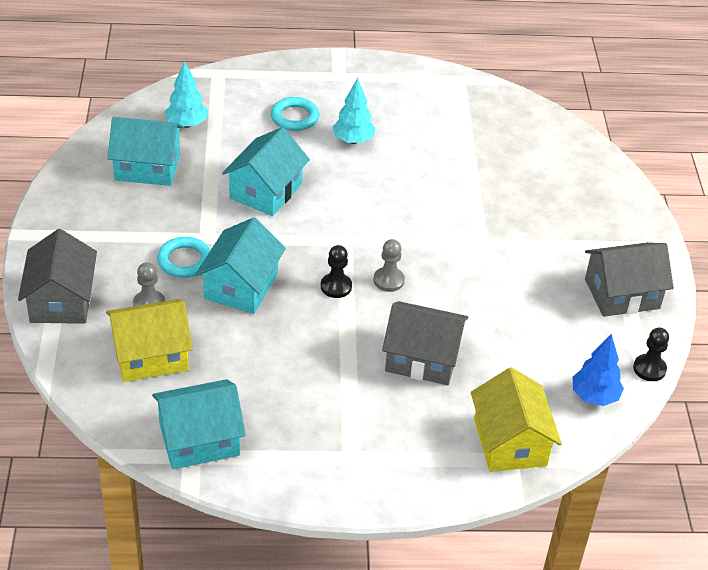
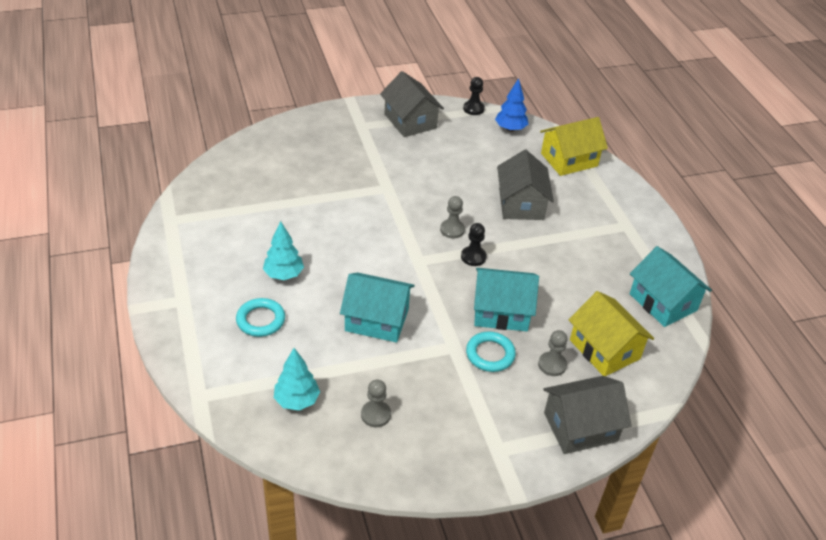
camera: 105 degrees left, 0 degrees up
(147, 167) = (376, 415): turquoise house -> grey pawn

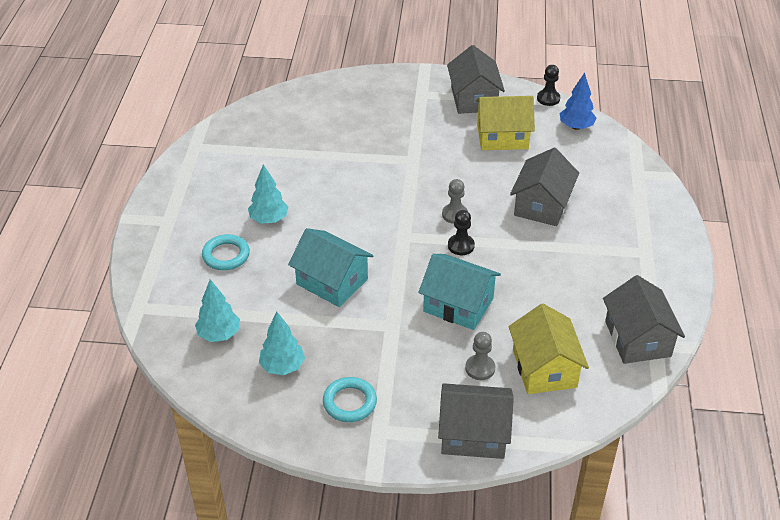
camera: 25 degrees right, 0 degrees up
(376, 415) = (282, 367): grey pawn -> turquoise tree
(490, 354) = (423, 342): turquoise ring -> turquoise ring (349, 402)
(569, 160) = (622, 171): yellow house -> yellow house (502, 137)
(663, 302) = (637, 339): turquoise house -> grey house

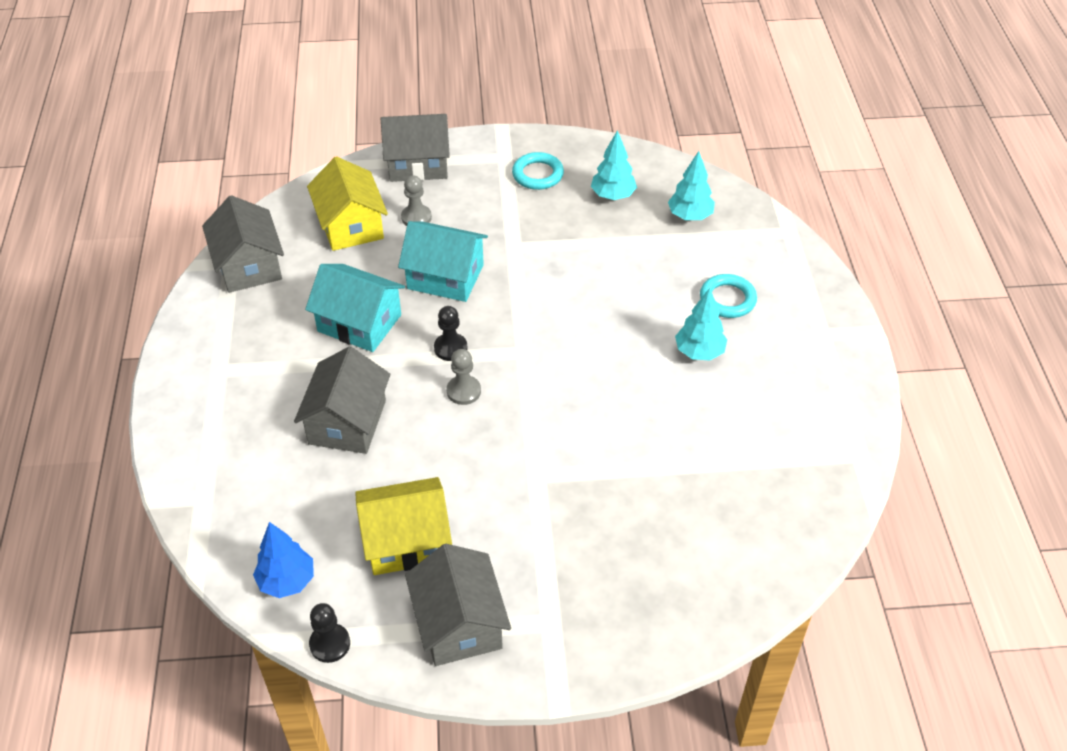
camera: 170 degrees right, 5 degrees up
(332, 282) = (593, 284): turquoise house -> turquoise house (359, 323)

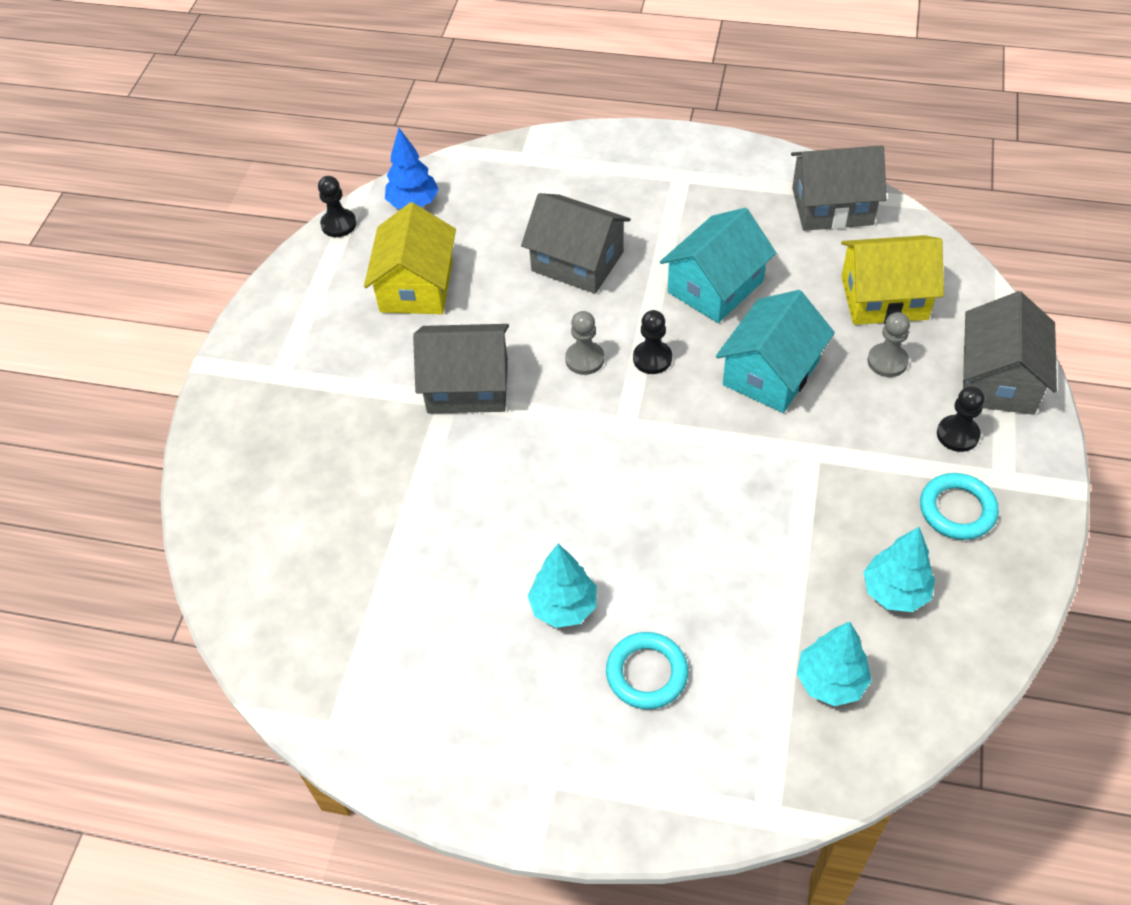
camera: 110 degrees right, 5 degrees up
(459, 623) = (313, 310): grey house -> grey house (467, 386)
(474, 179) = (957, 434): none -> black pawn

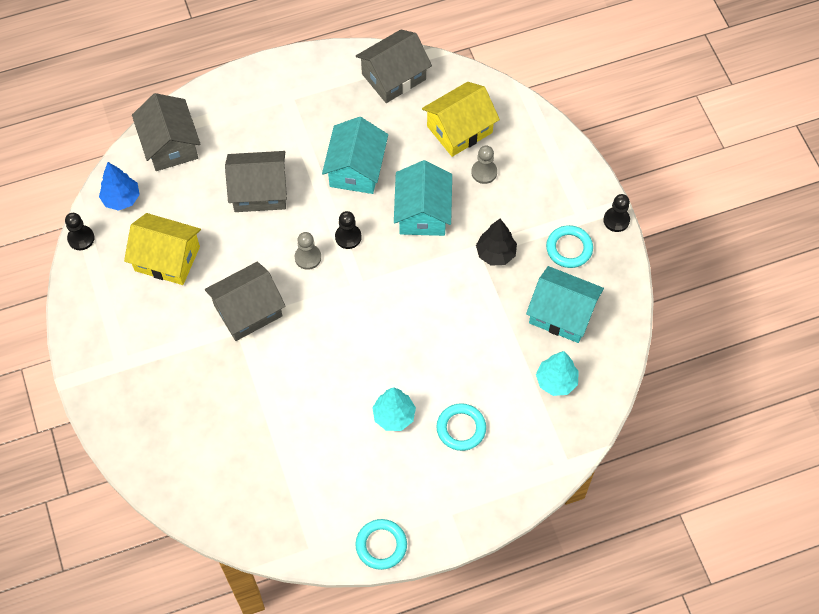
camera: 35 degrees left, 10 degrees up
(416, 286) = (167, 258): yellow house -> yellow house turned 45 degrees counterclockwise
(427, 774) = (381, 545): none -> turquoise ring
(842, 467) = (495, 254): none -> black tree
(895, 592) = (562, 314): turquoise tree -> turquoise house
(957, 434) = (546, 201): black pawn -> black pawn (616, 220)
(998, 379) = (550, 154): grey house -> grey house (170, 144)

